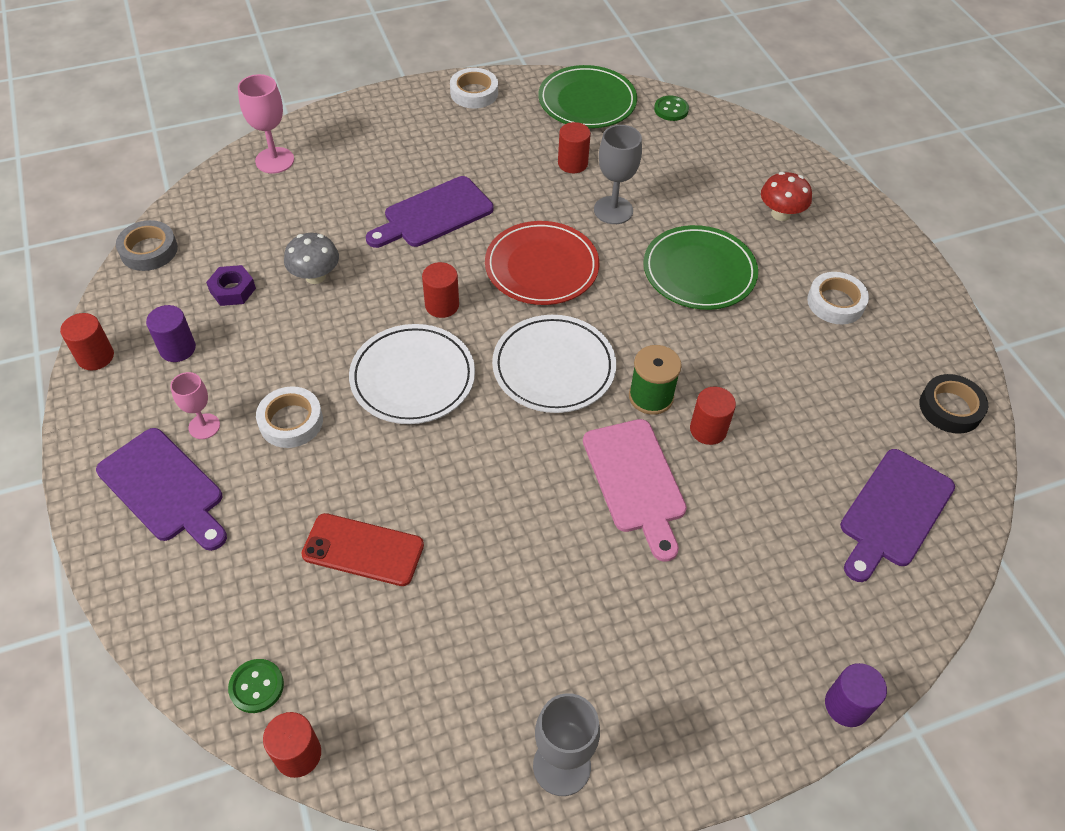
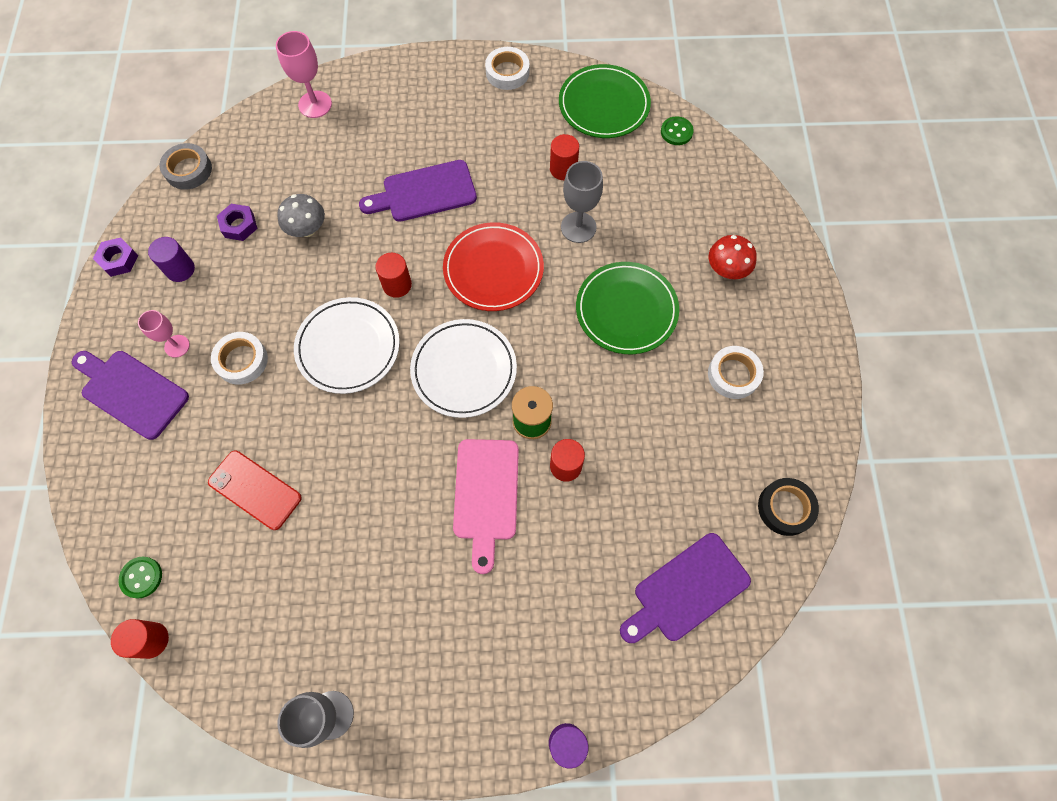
camera: 20 degrees right, 15 degrees up
(95, 357) = (118, 260): red cylinder -> purple nut
(164, 488) = (131, 392): purple cutting board -> purple cutting board turned 150 degrees clockwise

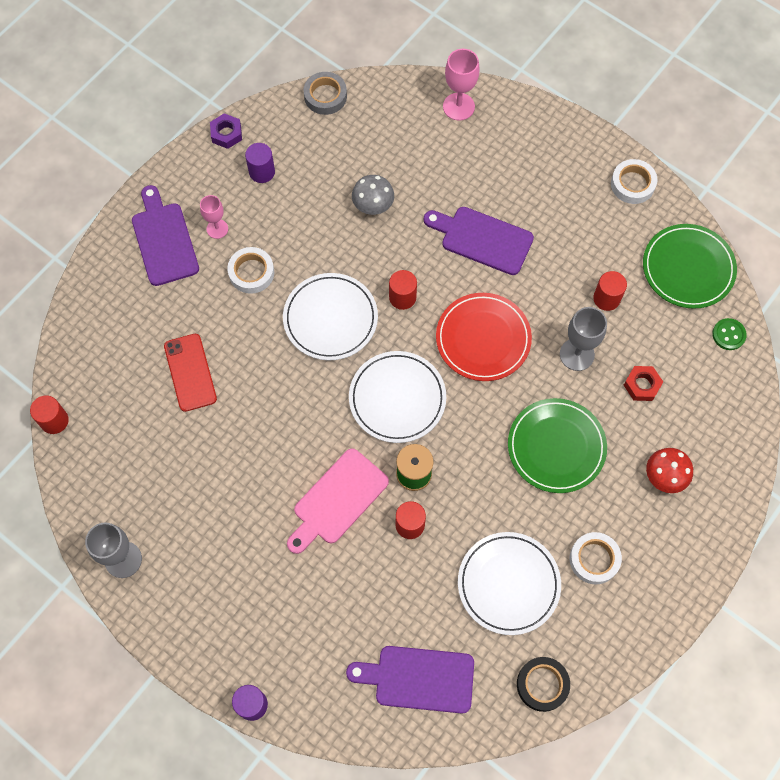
camera: 40 degrees right, 0 degrees up
(141, 577) = (78, 375): green button -> none
(239, 225) = (327, 167): purple nut -> none
(648, 214) = (642, 385): none -> red nut
(687, 448) = (508, 584): none -> white plate

